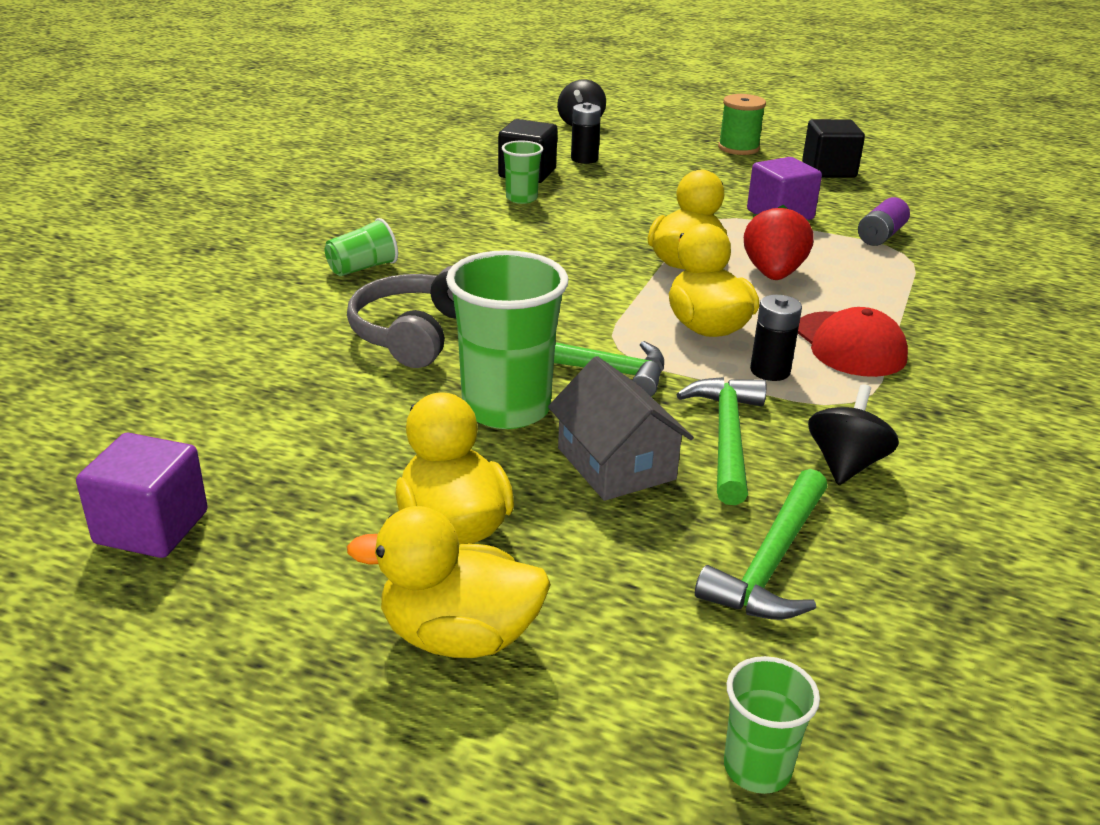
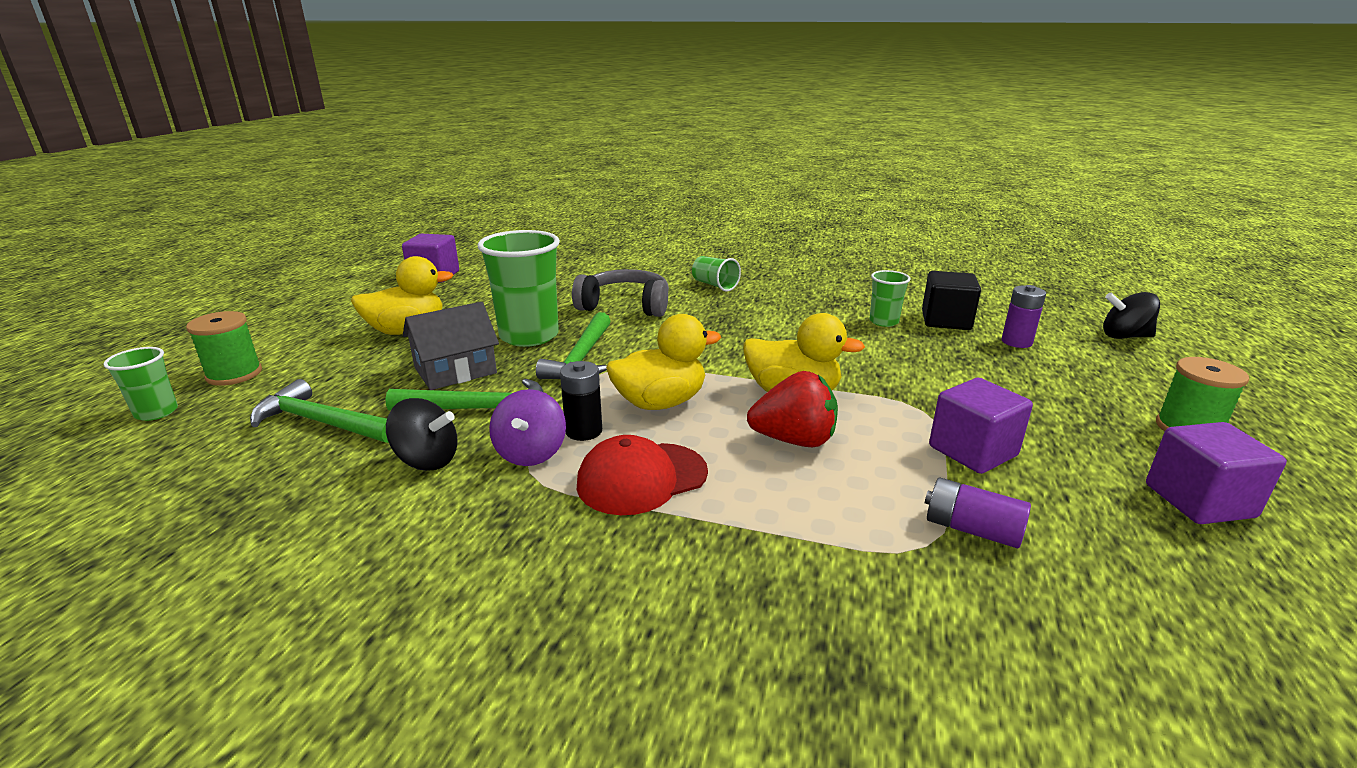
camera: 85 degrees right, 5 degrees down
(459, 636) = (316, 338): yellow duck -> none
(584, 159) = (1016, 342): black battery -> purple battery
(609, 709) = (234, 374): none -> green spool
(819, 400) = (531, 453): none -> purple spinning top
(828, 170) = (1199, 501): black cube -> purple cube

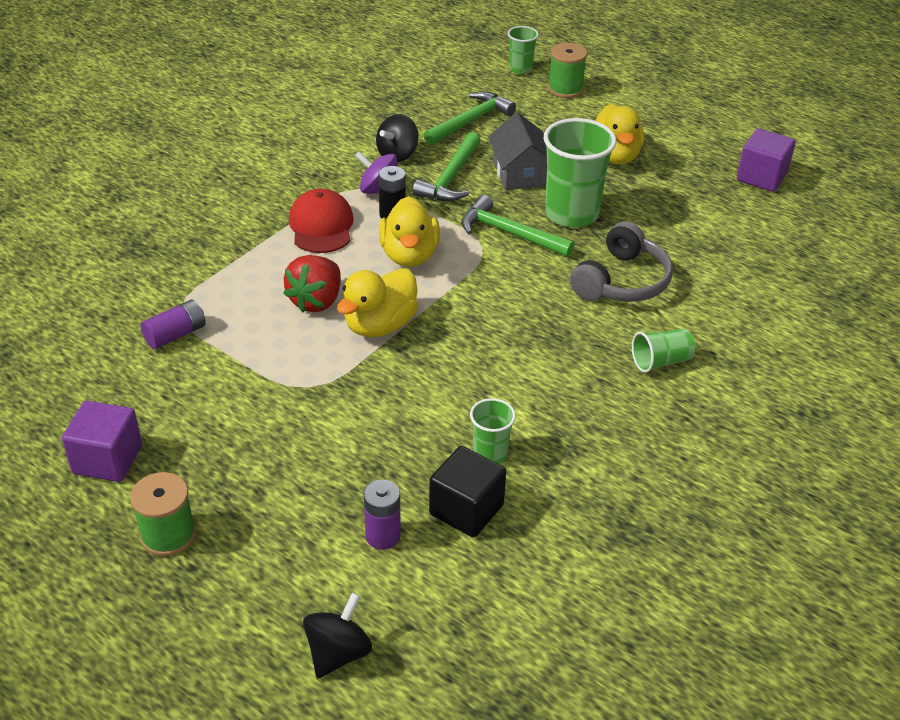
camera: 110 degrees right, 15 degrees up
(972, 451) = (240, 381): purple cube -> none

